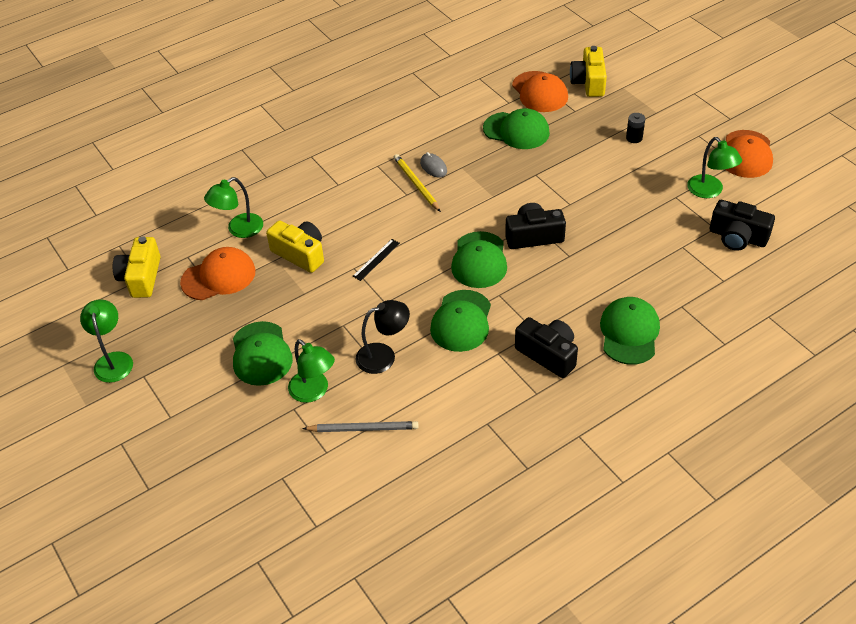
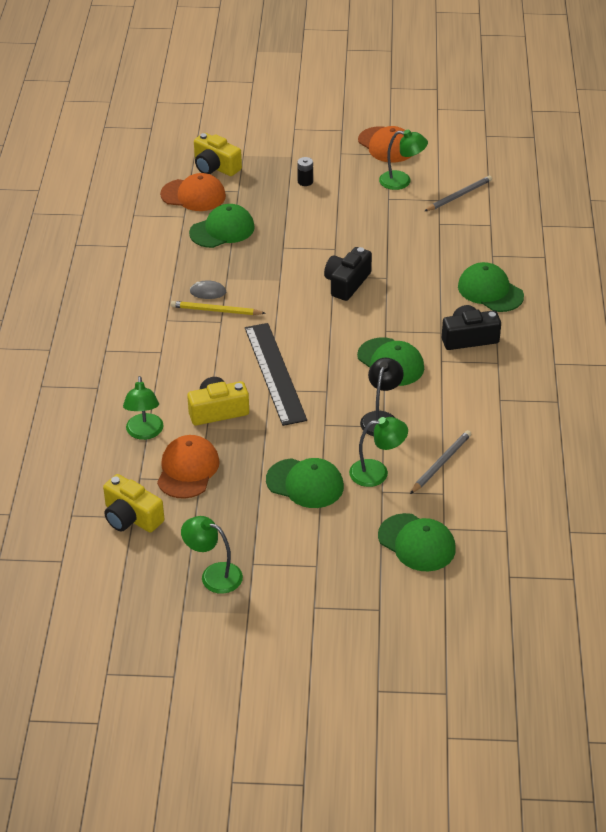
camera: 55 degrees left, 5 degrees down
(376, 259) = (275, 373): black ruler -> black ruler, size x2.40
(479, 260) = (339, 322): green cap -> green cap (417, 543)
(737, 237) = (459, 195): black camera -> grey pencil

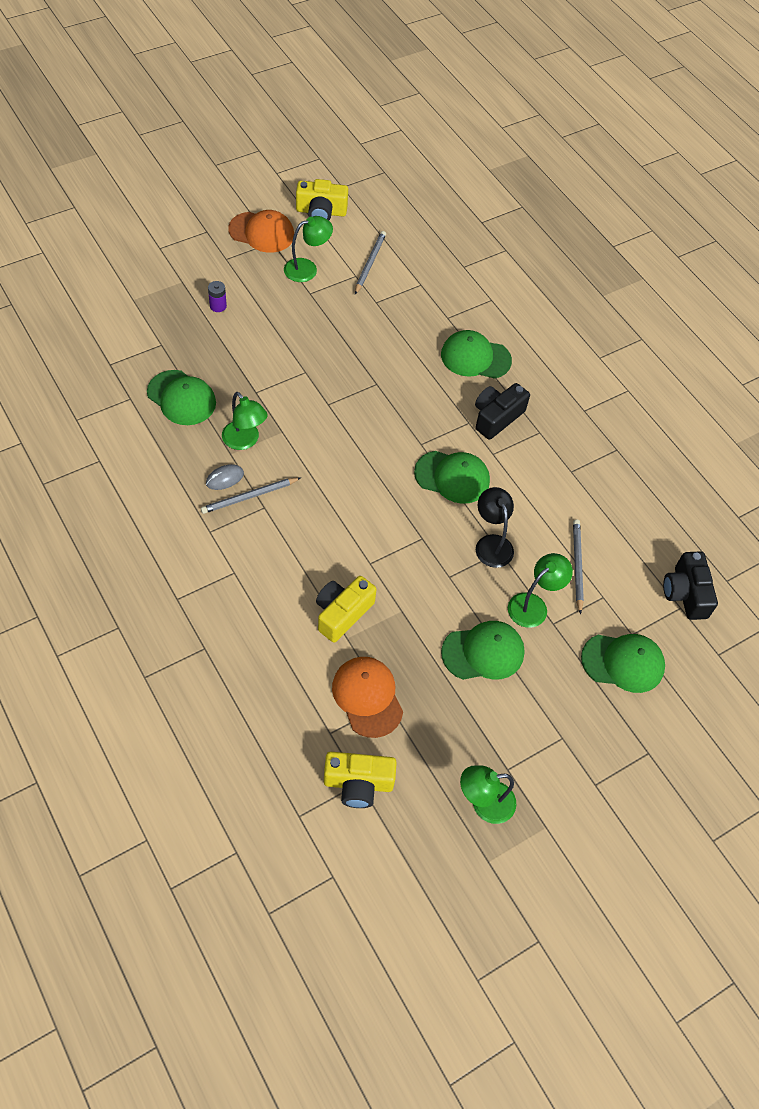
camera: 40 degrees left, 15 degrees up
(144, 433) = (293, 677): green lamp -> green lamp (245, 441)
(193, 195) = (120, 368): orange cap -> none
(215, 167) = (116, 325): yellow camera -> yellow camera (321, 212)
(216, 311) = (249, 497): yellow pencil -> grey pencil
(222, 230) = (181, 398): green cap -> green cap turned 105 degrees clockwise
(275, 373) = (360, 542): black ruler -> none
(305, 181) = (218, 306): black battery -> purple battery
(347, 283) = (346, 406): black camera -> black camera (685, 593)

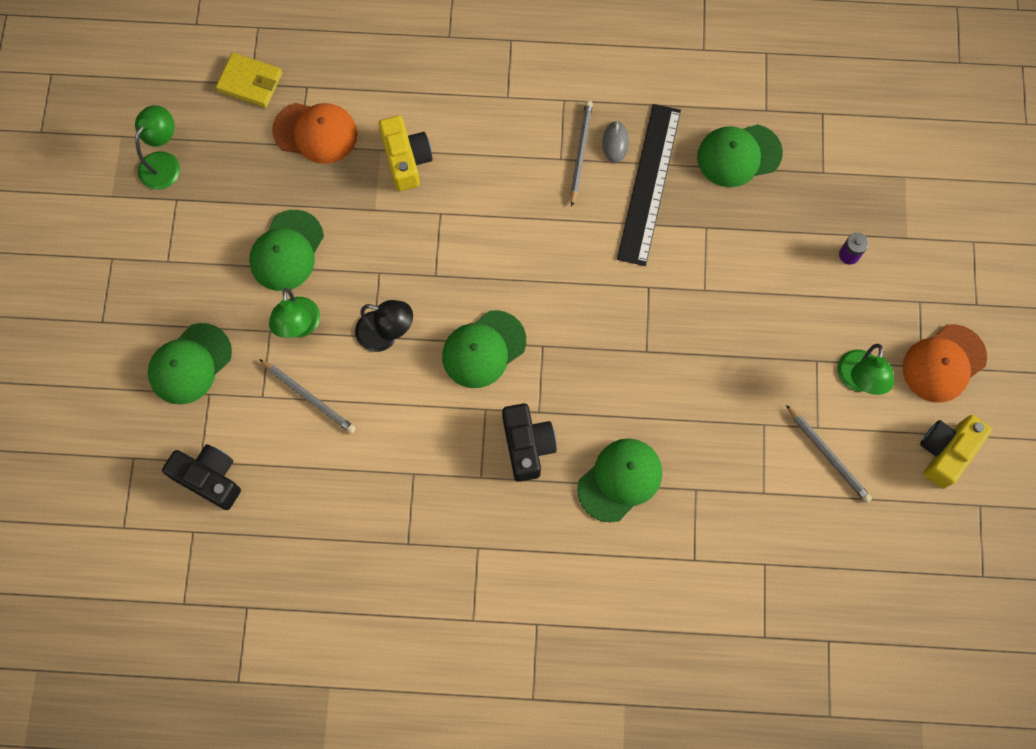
camera: 130 degrees right, 15 degrees up
(245, 441) = (649, 184): green lamp -> black ruler
(358, 783) = (250, 82): yellow camera -> yellow wallet

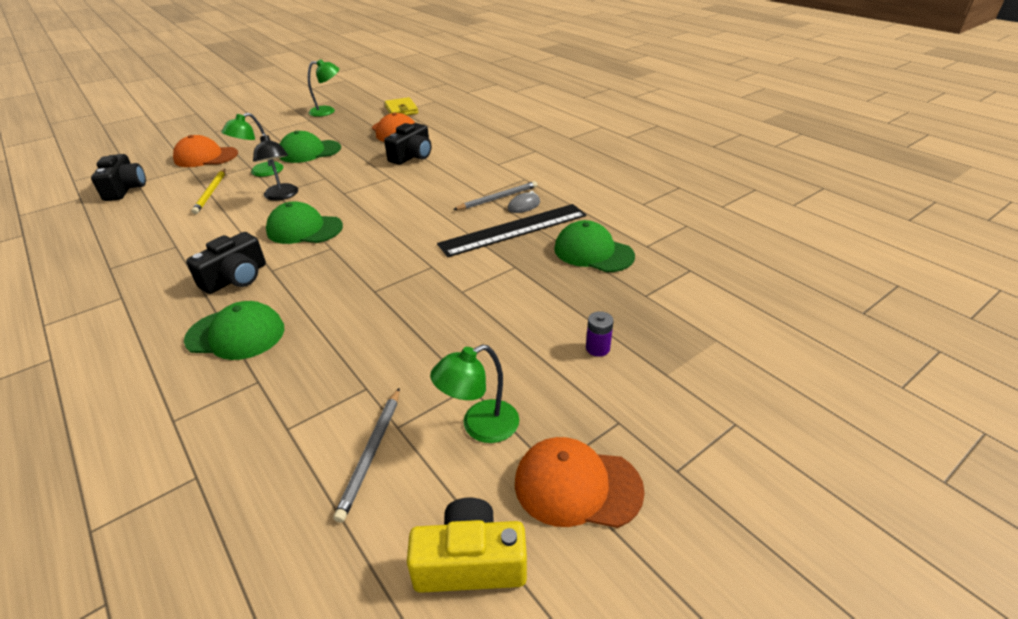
camera: 50 degrees right, 35 degrees down
(190, 364) = (206, 157): green cap -> orange cap
(309, 397) = (211, 193): grey pencil -> yellow pencil
(406, 159) = (412, 156): yellow camera -> black camera

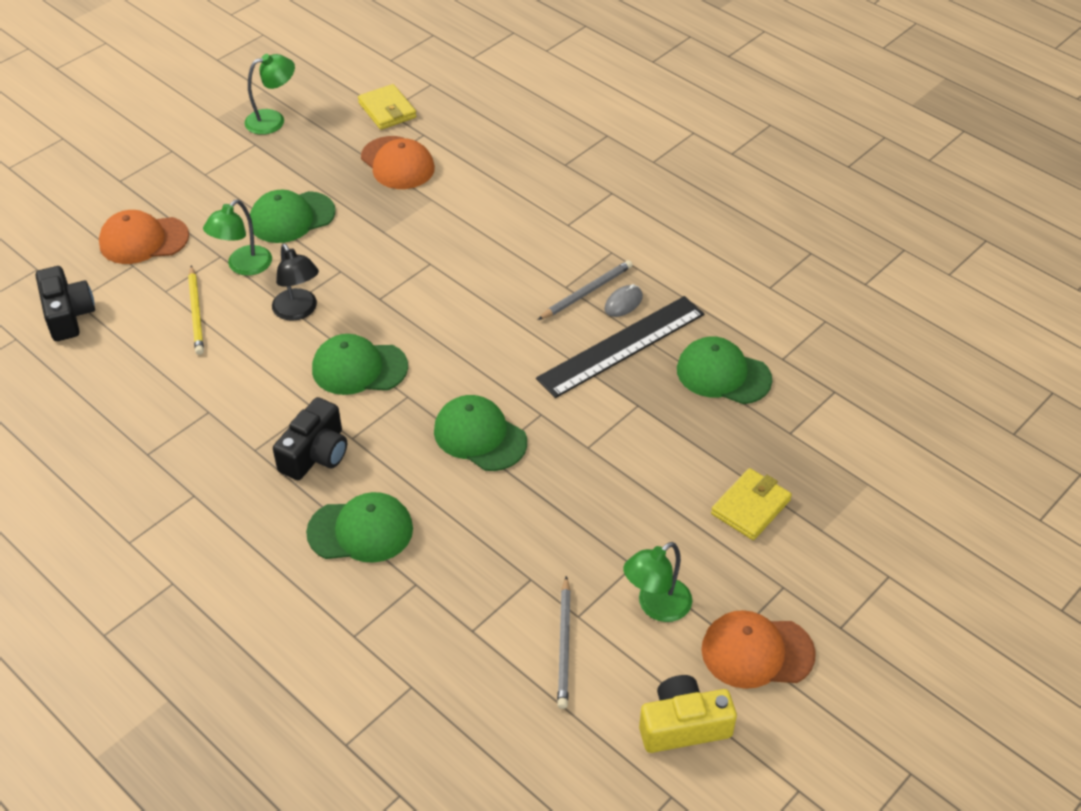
camera: 10 degrees left, 10 degrees up
(374, 277) = (479, 436): none -> green cap
(412, 156) = (444, 216): black camera -> none
(597, 348) = (750, 507): purple battery -> yellow wallet

